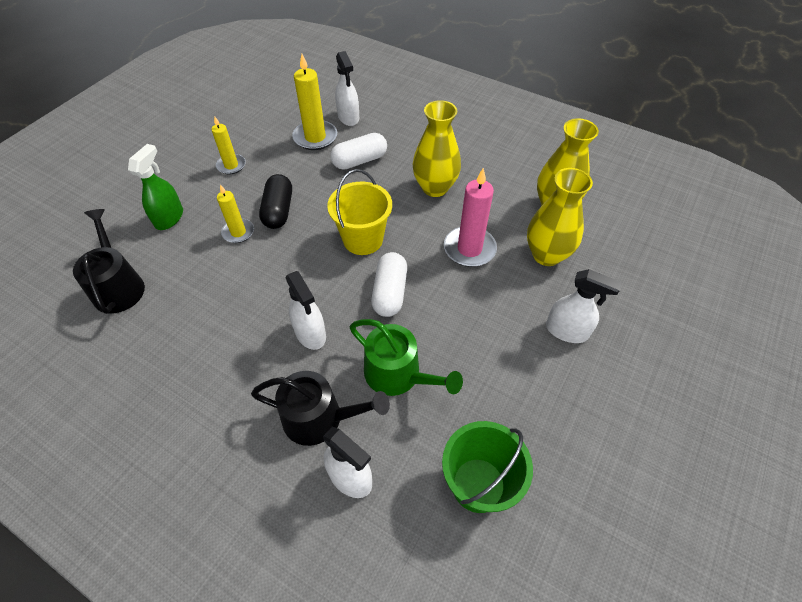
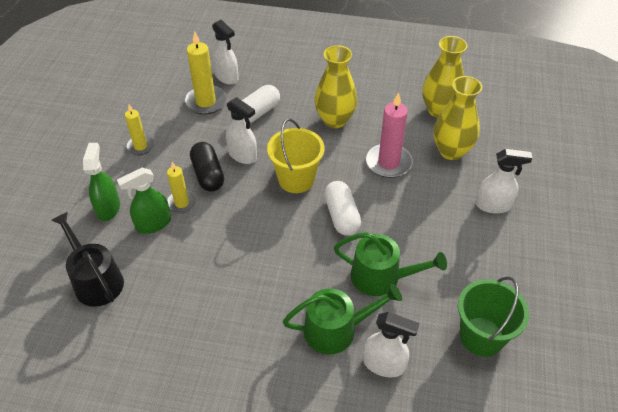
camera: 20 degrees left, 5 degrees down
(200, 246) = (153, 224): none -> green spray bottle
(310, 333) = (293, 268): white spray bottle -> white spray bottle (243, 155)
(320, 418) = (336, 329): black watering can -> green watering can

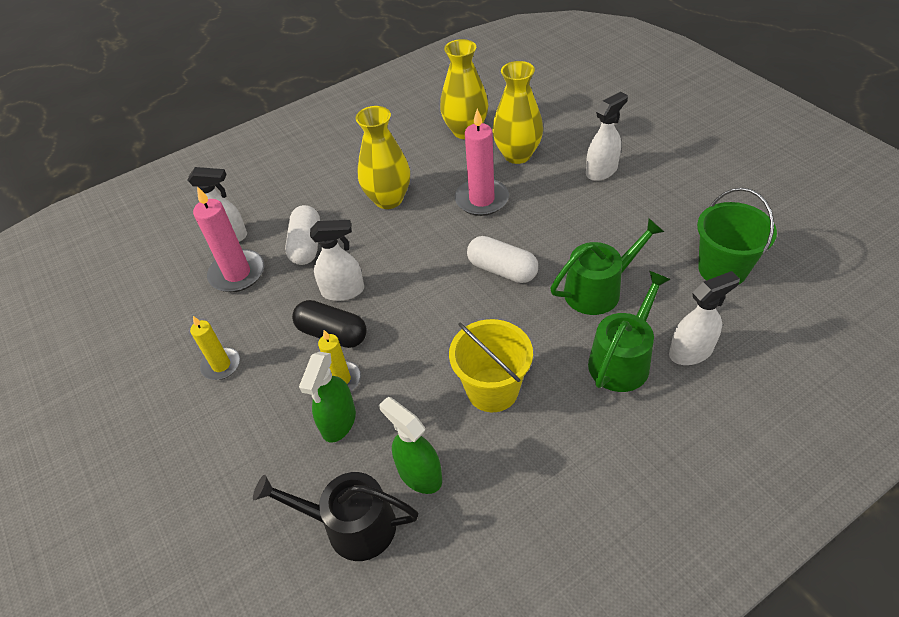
camera: 40 degrees left, 0 degrees up
(108, 208) = (267, 449): green spray bottle -> green spray bottle (419, 474)
(205, 102) = (237, 273): yellow candle -> pink candle
(296, 179) = (422, 272): yellow bucket -> yellow bucket (492, 390)

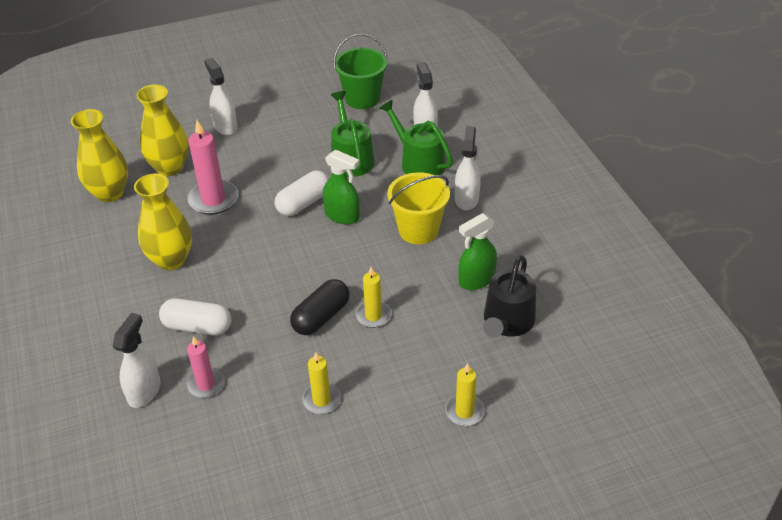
camera: 80 degrees left, 5 degrees down
(207, 504) = (464, 411): none -> yellow candle
(237, 273) = (206, 384): pink candle -> pink candle, size x0.63
(338, 422) = (415, 321): green spray bottle -> green spray bottle (342, 216)
(343, 291) = (274, 305): white spray bottle -> white spray bottle (466, 199)

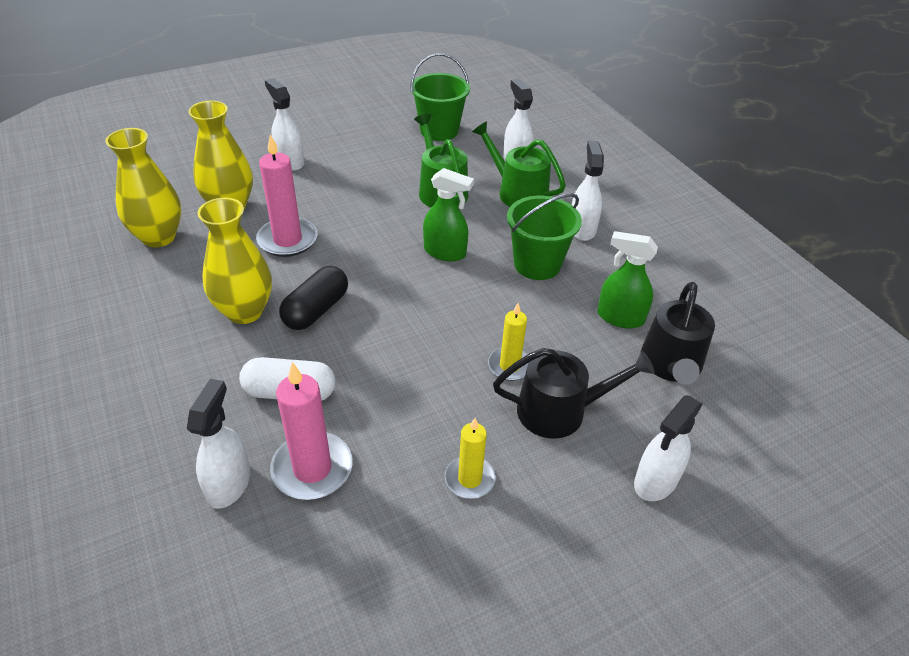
camera: 10 degrees left, 0 degrees up
(206, 384) = (312, 468): pink candle -> pink candle, size x1.59
(304, 203) = (396, 240): white capsule -> none
(321, 317) = (445, 371): black capsule -> black capsule (316, 310)
(404, 353) = (560, 410): none -> black watering can
(418, 230) = (537, 264): yellow bucket -> green bucket
(464, 411) = (655, 481): yellow candle -> white spray bottle
(476, 280) = (620, 317): green spray bottle -> green spray bottle turned 60 degrees clockwise

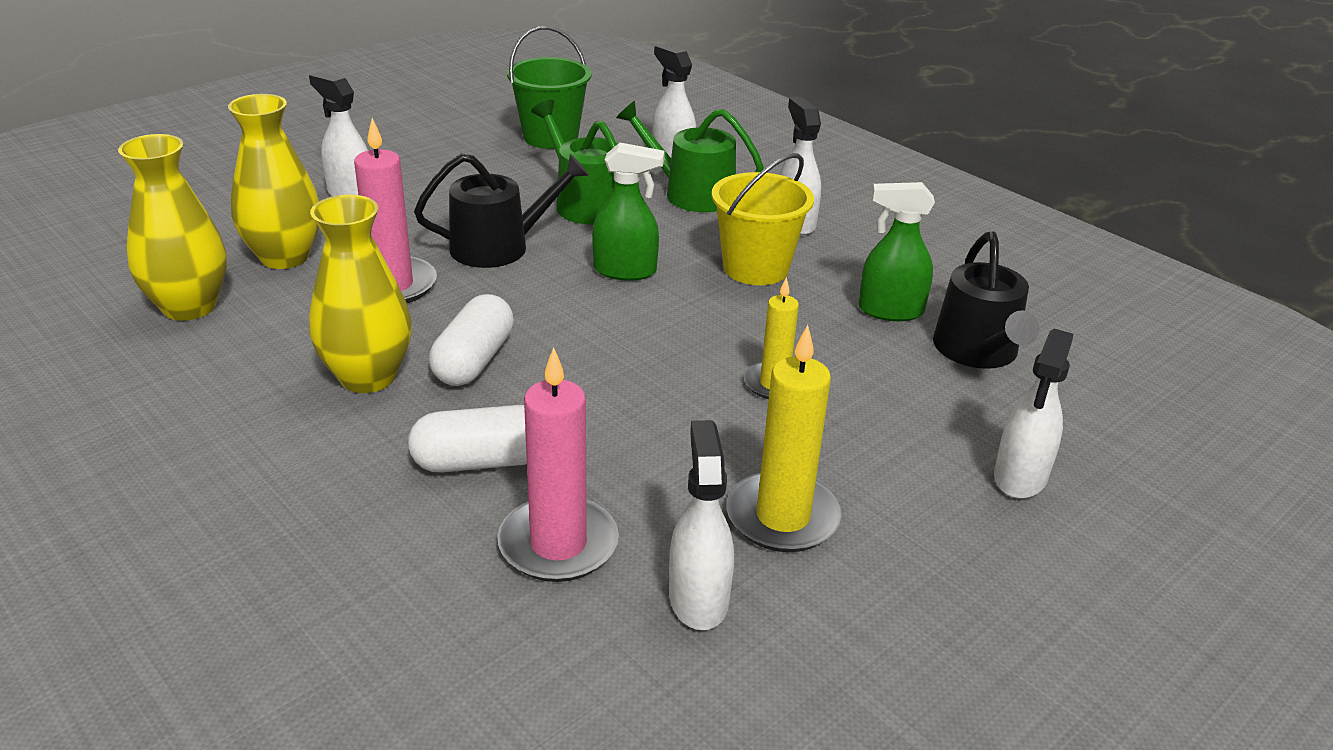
camera: 15 degrees left, 10 degrees down
(229, 483) = (443, 584): white spray bottle -> white spray bottle (698, 598)
(316, 310) = (473, 361): black capsule -> white capsule
(469, 479) = (783, 517): yellow candle -> yellow candle, size x1.59
(537, 264) = (755, 268): green bucket -> yellow bucket
(560, 410) = (863, 422): black watering can -> black watering can (499, 247)

